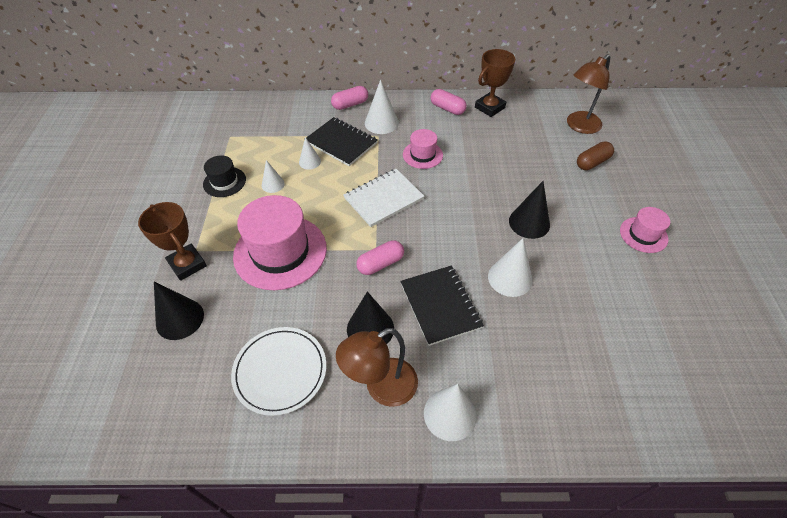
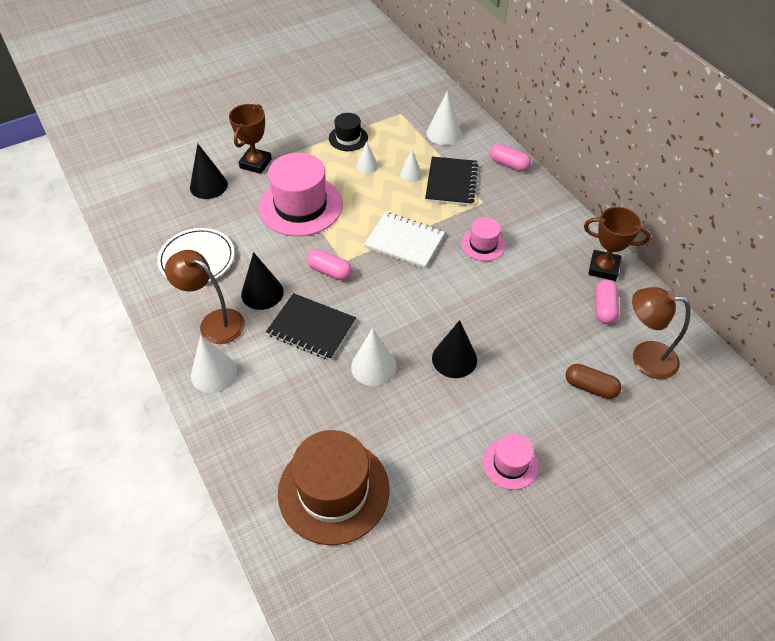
camera: 60 degrees right, 0 degrees up
(381, 123) = (502, 197): white cone -> white cone (444, 133)
(440, 305) = (311, 328): black notebook -> black notebook turned 75 degrees clockwise
(447, 109) = (569, 235): pink capsule -> pink capsule (604, 308)
(632, 363) = (333, 491): none -> brown hat

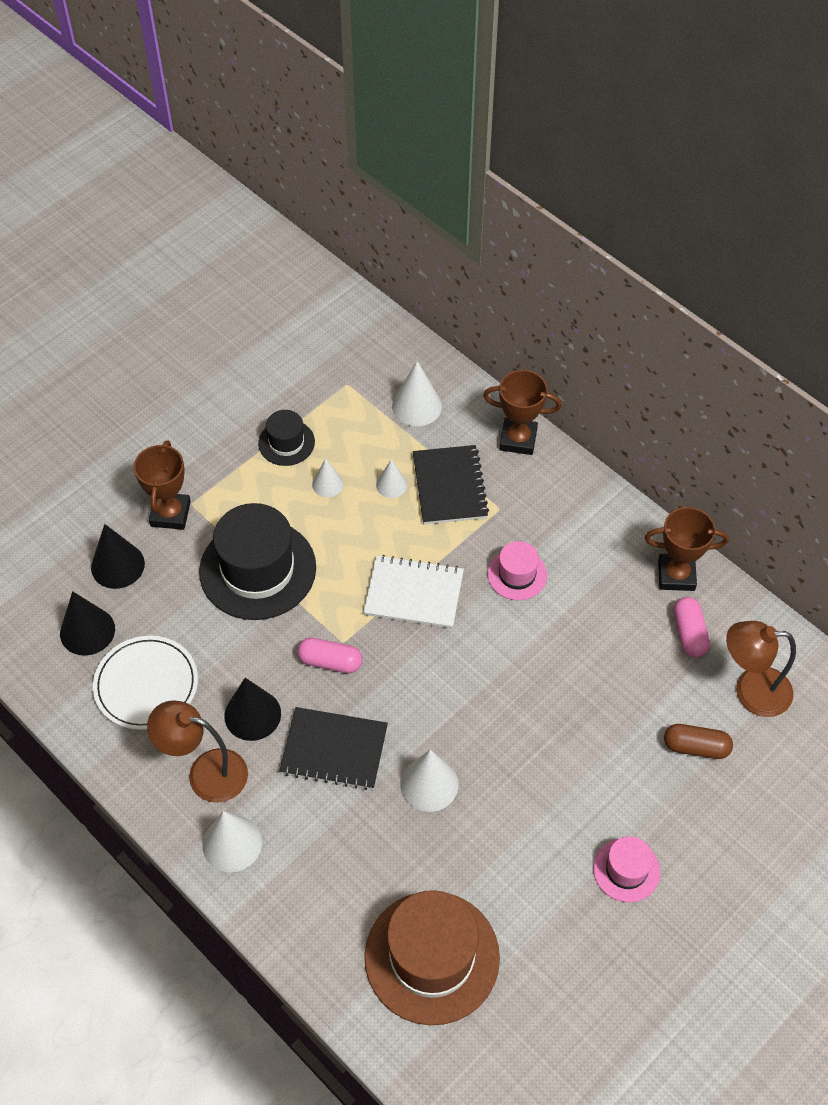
camera: 15 degrees left, 5 degrees up
(300, 206) = (258, 569): pink hat -> black hat
(454, 359) = (525, 749): black cone -> black cone (87, 631)
(509, 164) = (518, 439): pink capsule -> brown trophy

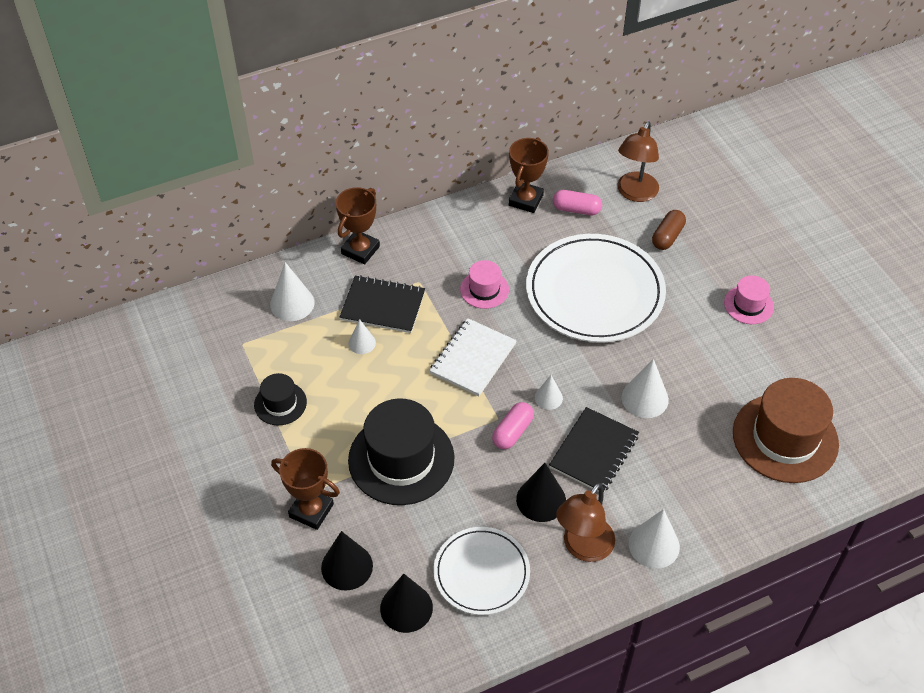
camera: 70 degrees left, 5 degrees down
(327, 484) = (339, 386): white cone -> white cone (548, 398)
(566, 689) = (594, 292): none -> white plate

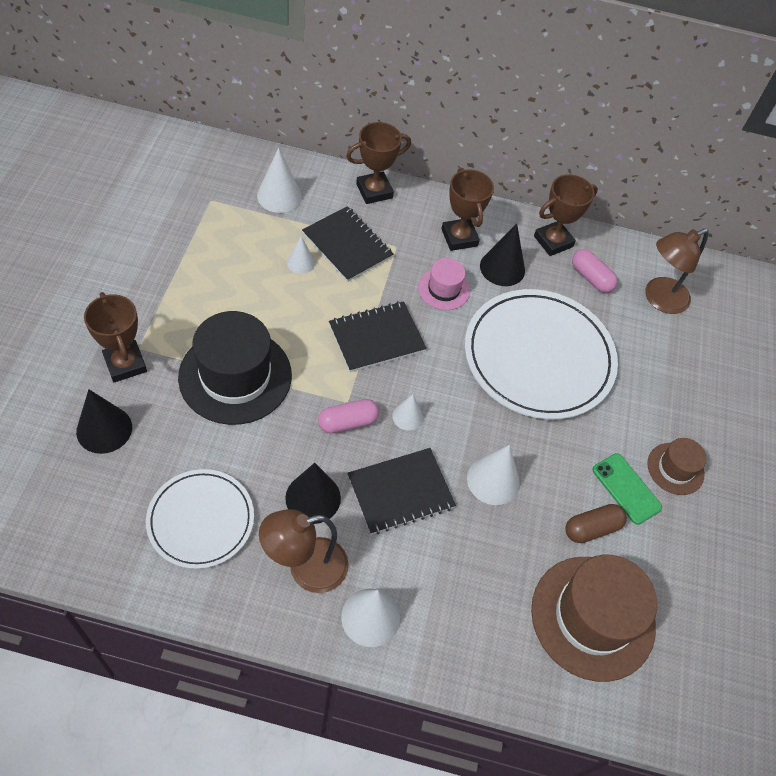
camera: 30 degrees right, 5 degrees up
(280, 403) = (190, 264): black hat -> none
(406, 608) = (112, 500): black cone -> black cone (502, 268)
(457, 243) = (459, 237): none -> brown trophy
(473, 358) = (377, 338): white notebook -> black notebook
(667, 236) = (654, 355): brown capsule -> brown capsule (591, 528)
(731, 340) = (626, 488): none -> green phone
(748, 305) = (675, 468): pink hat -> brown hat

